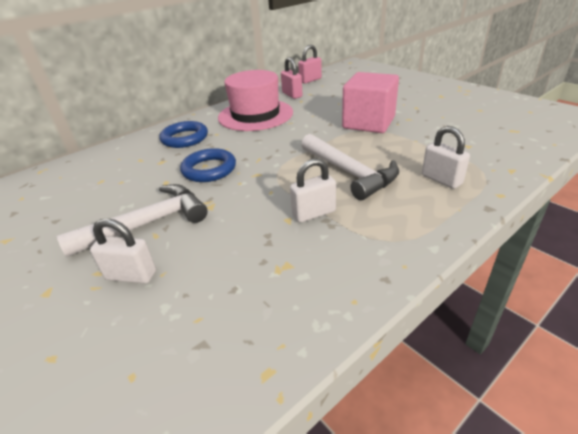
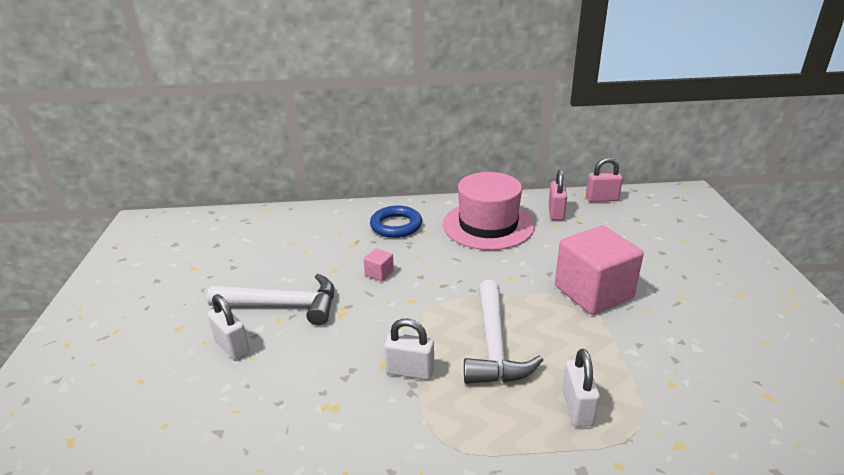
camera: 35 degrees right, 5 degrees down
(209, 169) = (379, 273): blue ring -> pink cube

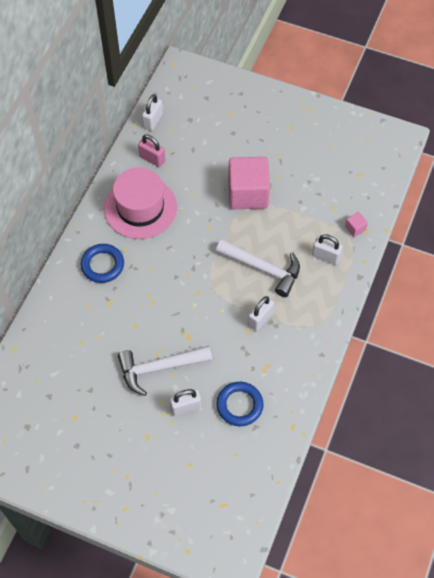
camera: 65 degrees left, 30 degrees up
(252, 399) = (239, 405): none -> blue ring
(283, 305) = (159, 368): white hammer -> white hammer turned 135 degrees counterclockwise
(379, 273) = (157, 299): pink cube -> pink cube (355, 228)
(602, 199) = (153, 121): pink padlock -> white padlock

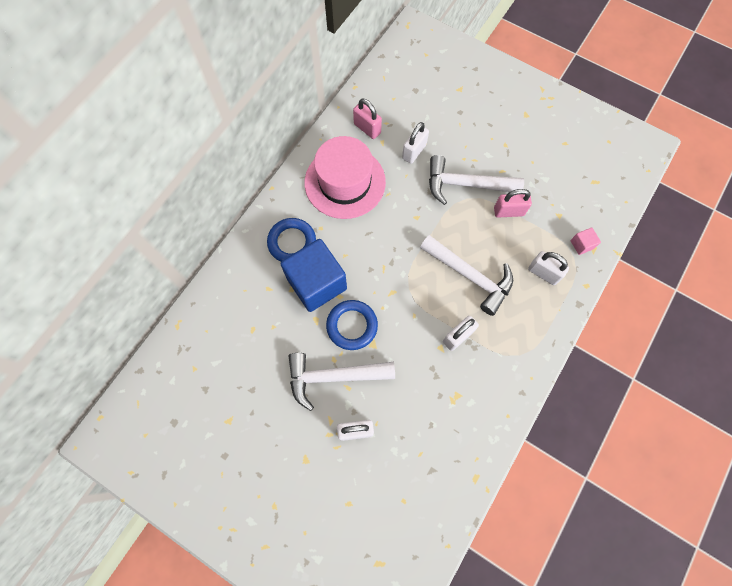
camera: 10 degrees right, 10 degrees up
(131, 295) = (317, 283): none -> blue cube
(153, 121) = (375, 85): white padlock -> white padlock (414, 151)
(239, 405) = (418, 440): blue ring -> blue ring (352, 326)
(248, 194) = (466, 184): pink cube -> white hammer
(288, 211) = (508, 211): none -> pink padlock

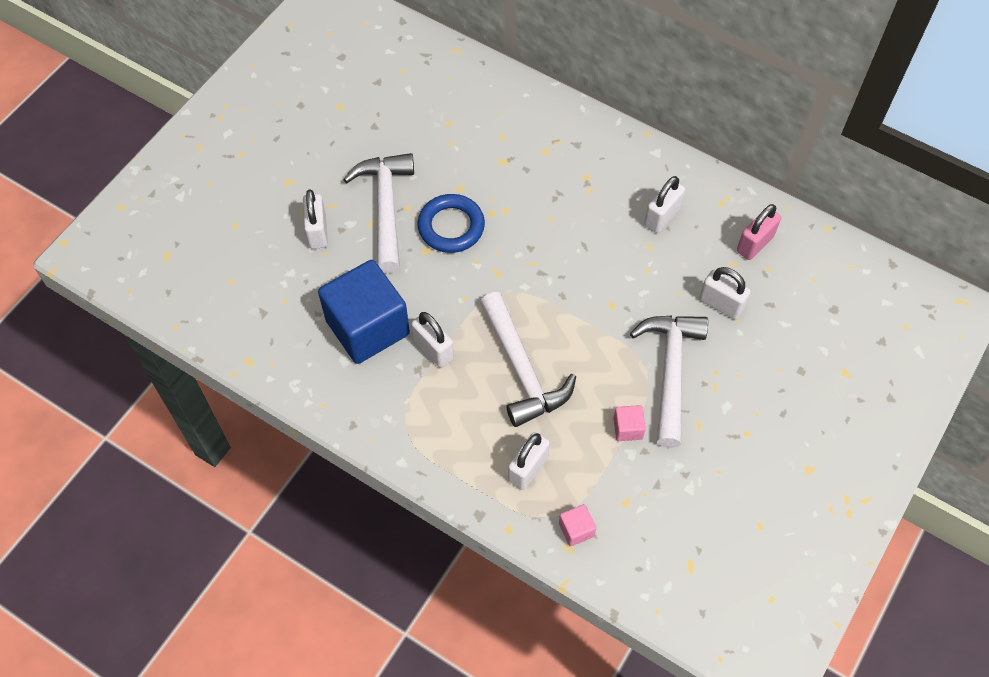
camera: 90 degrees right, 10 degrees down
(292, 242) = (567, 158): blue ring -> none
(317, 283) = (509, 187): blue cube -> blue cube (367, 327)
(345, 182) = (662, 217): pink hat -> white padlock
(470, 276) = (522, 369): white hammer -> white hammer turned 60 degrees counterclockwise
(508, 211) = (628, 428): pink padlock -> pink cube

